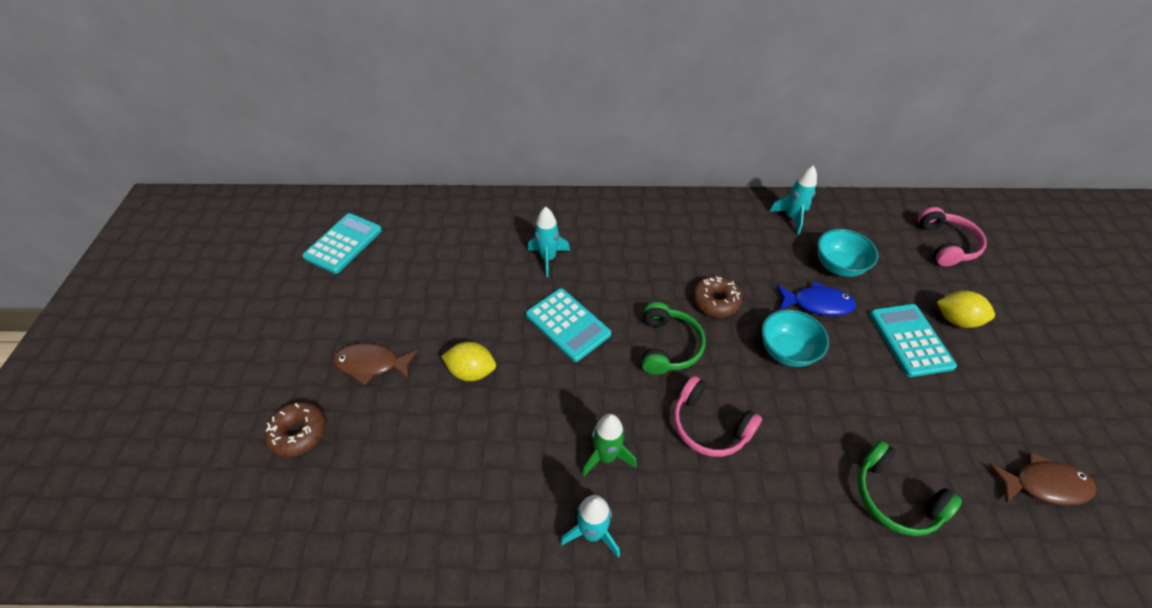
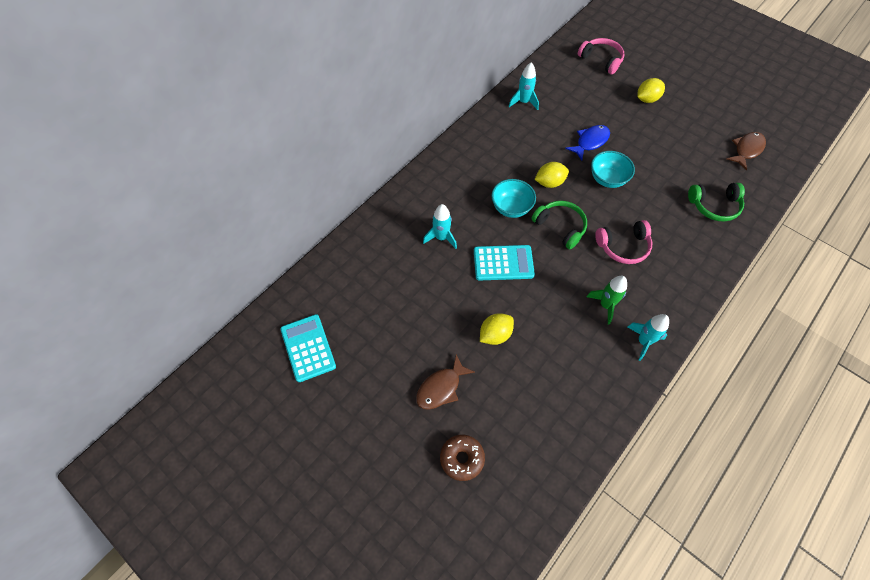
camera: 50 degrees left, 10 degrees up
(715, 301) = (549, 183): brown donut -> yellow lemon
(838, 266) = (575, 113): turquoise bowl -> turquoise bowl (511, 208)
(910, 340) = (643, 126): turquoise calculator -> none

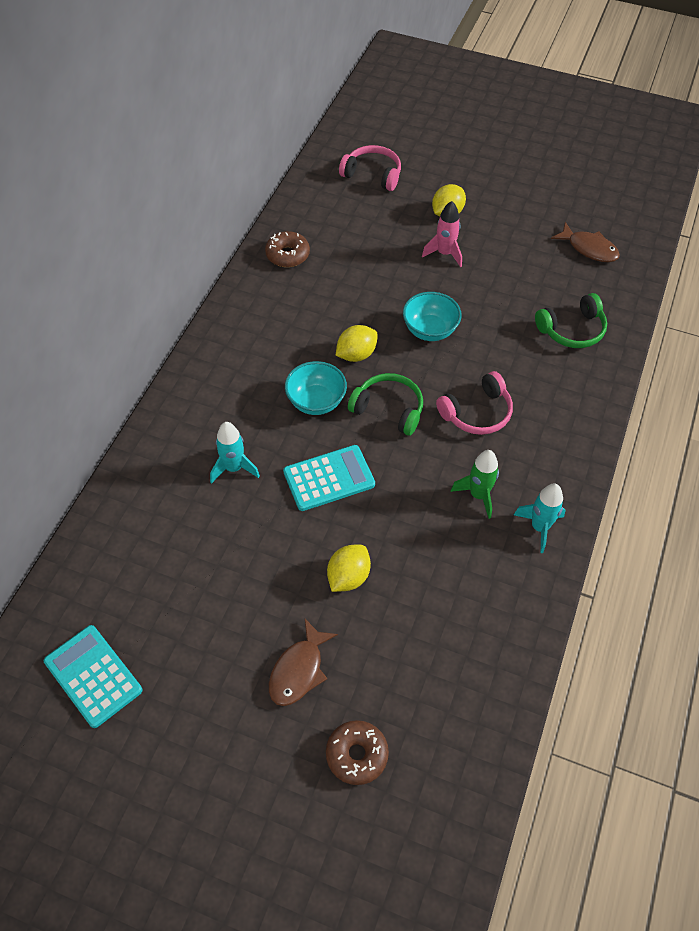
camera: 20 degrees left, 5 degrees down
(523, 102) = (287, 255): turquoise rocket -> brown donut
(590, 142) = (392, 287): blue fish -> none
(635, 127) = (444, 254): none -> pink rocket
(747, 150) = (589, 248): brown fish -> brown fish turned 105 degrees clockwise

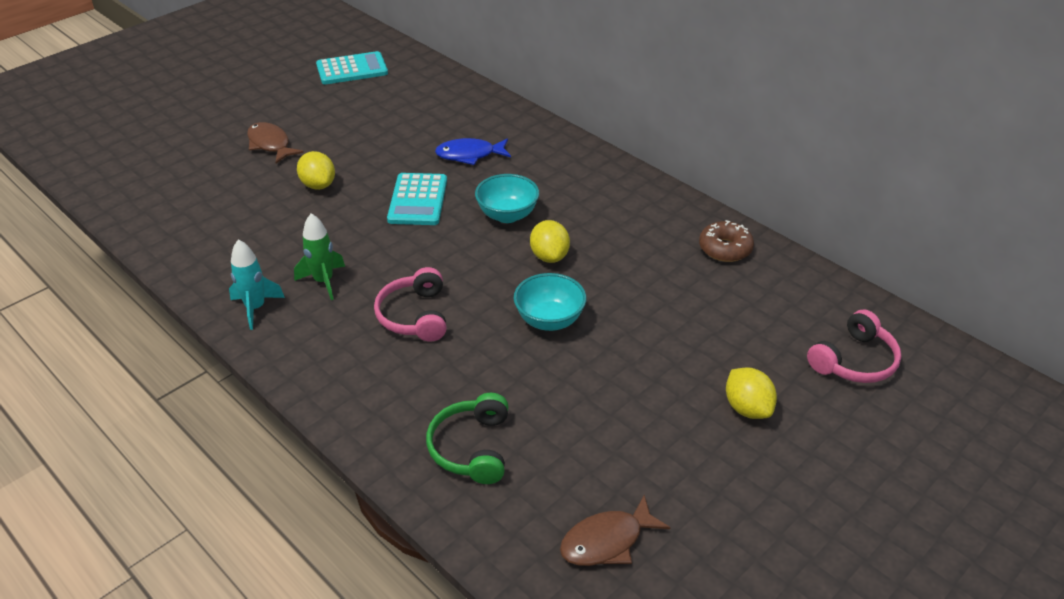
camera: 115 degrees right, 15 degrees down
(234, 468) = (469, 155): turquoise rocket -> blue fish
(356, 755) = (187, 152): brown donut -> none
(388, 409) = (465, 257): green headphones -> none
(444, 254) = (669, 377): pink rocket -> none

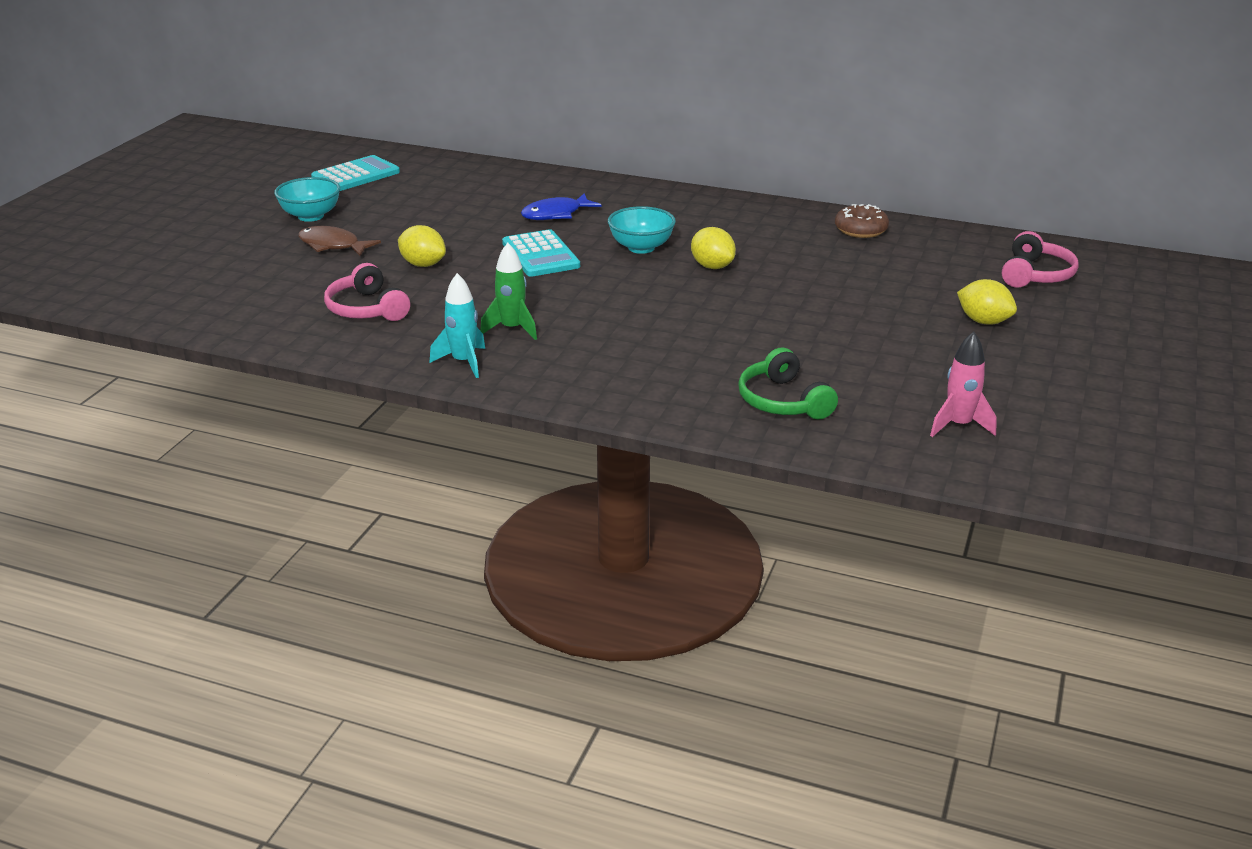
camera: 25 degrees left, 10 degrees down
(414, 316) = (631, 332): pink headphones -> pink headphones (366, 309)
(549, 320) = (759, 307): turquoise bowl -> turquoise bowl (311, 216)
(607, 541) = (959, 425): brown fish -> pink rocket

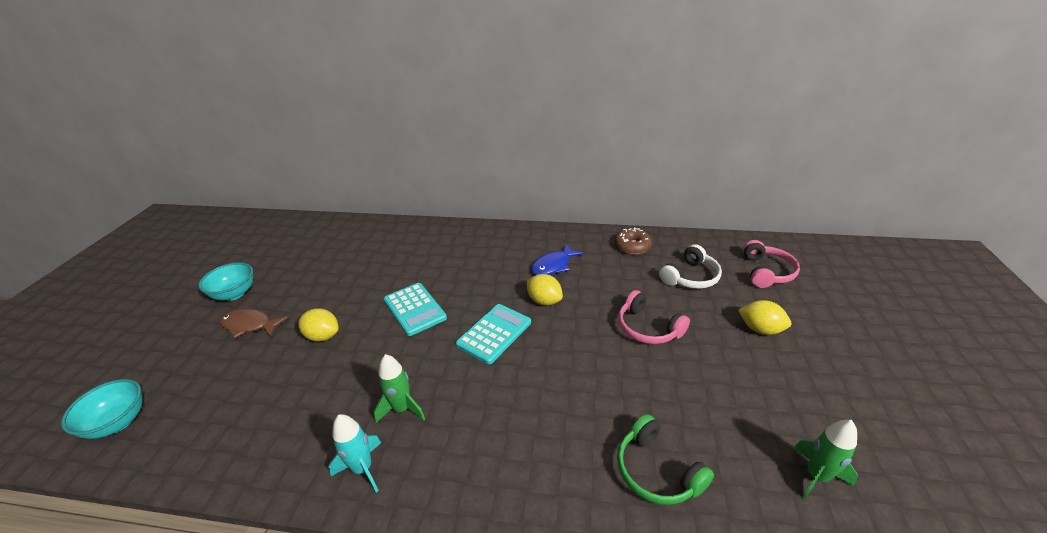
camera: 10 degrees left, 5 degrees up
(356, 175) = (272, 245): turquoise calculator -> turquoise calculator (494, 333)
(366, 309) = (274, 404): pink headphones -> pink headphones (648, 328)
(555, 214) = (420, 263): blue fish -> blue fish (553, 265)
(641, 247) = (488, 289): turquoise bowl -> turquoise bowl (118, 422)
(924, 267) = (690, 277): none -> white headphones
(959, 425) = (816, 476): pink rocket -> green rocket

